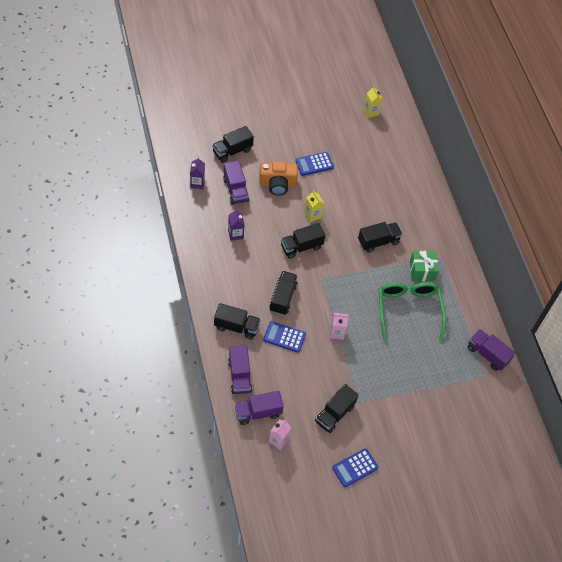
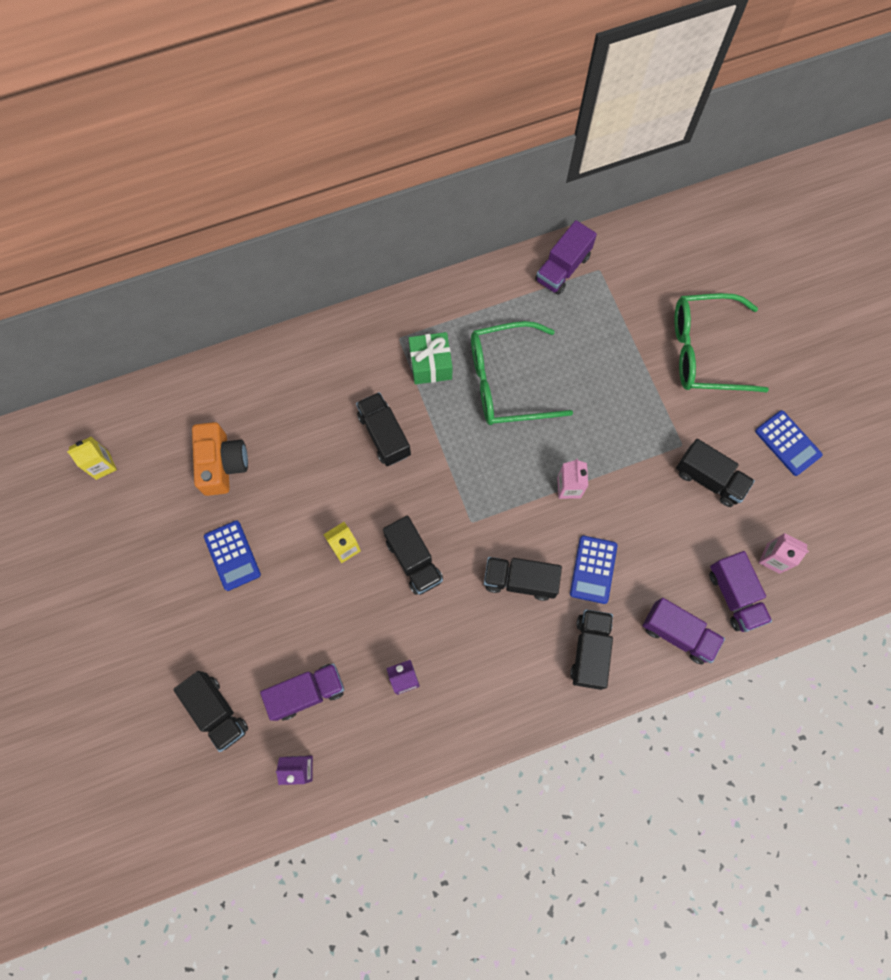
camera: 90 degrees left, 15 degrees up
(239, 376) = (678, 633): purple truck -> purple truck turned 45 degrees clockwise
(277, 184) = (284, 616): orange camera -> orange camera (222, 464)
(424, 430) = (705, 351): none -> green glasses

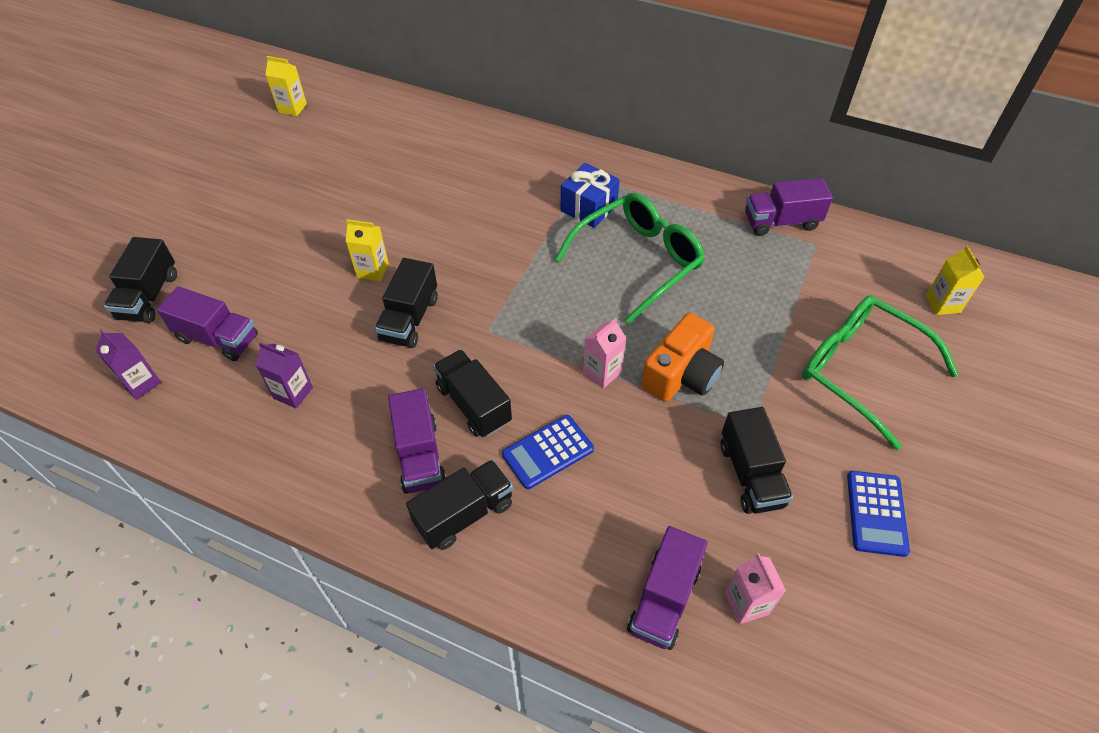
camera: 45 degrees right, 20 degrees down
(222, 464) = (362, 160): orange camera -> orange camera (681, 374)
(232, 555) = (294, 214): blue calculator -> none
(384, 435) = (496, 224): black truck -> none
(430, 365) = (588, 208): green gift -> blue gift
(506, 382) = (638, 261): green glasses -> green glasses turned 105 degrees clockwise
(678, 633) = (565, 579): purple truck -> purple truck (420, 455)
(708, 256) = (943, 304): none -> yellow carton

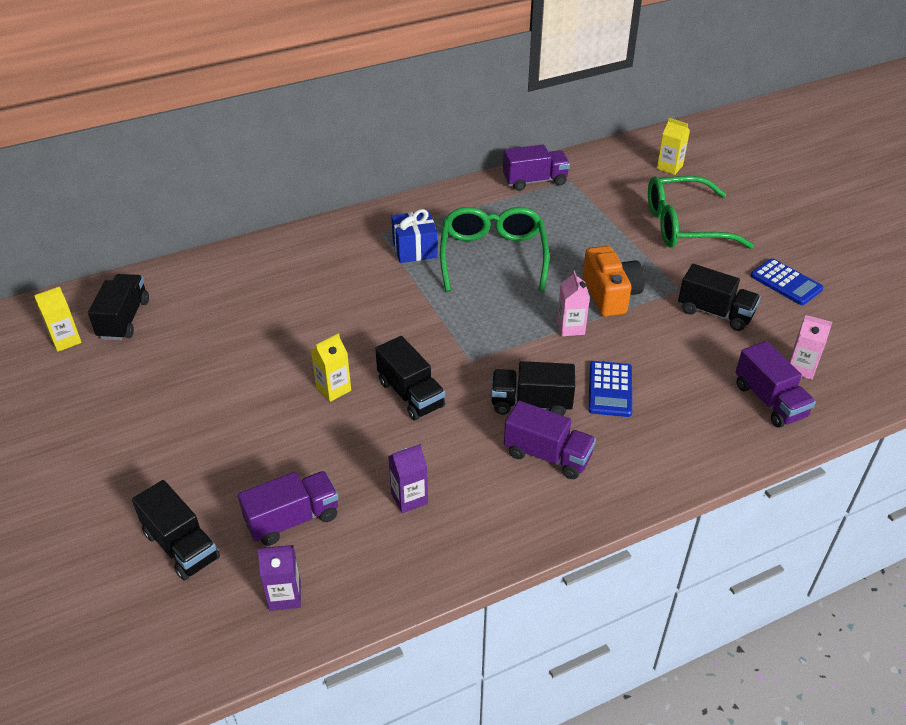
camera: 50 degrees left, 10 degrees down
(464, 514) = (621, 458): black truck -> black truck (124, 319)
(781, 222) = (535, 181): purple truck -> purple truck turned 135 degrees counterclockwise

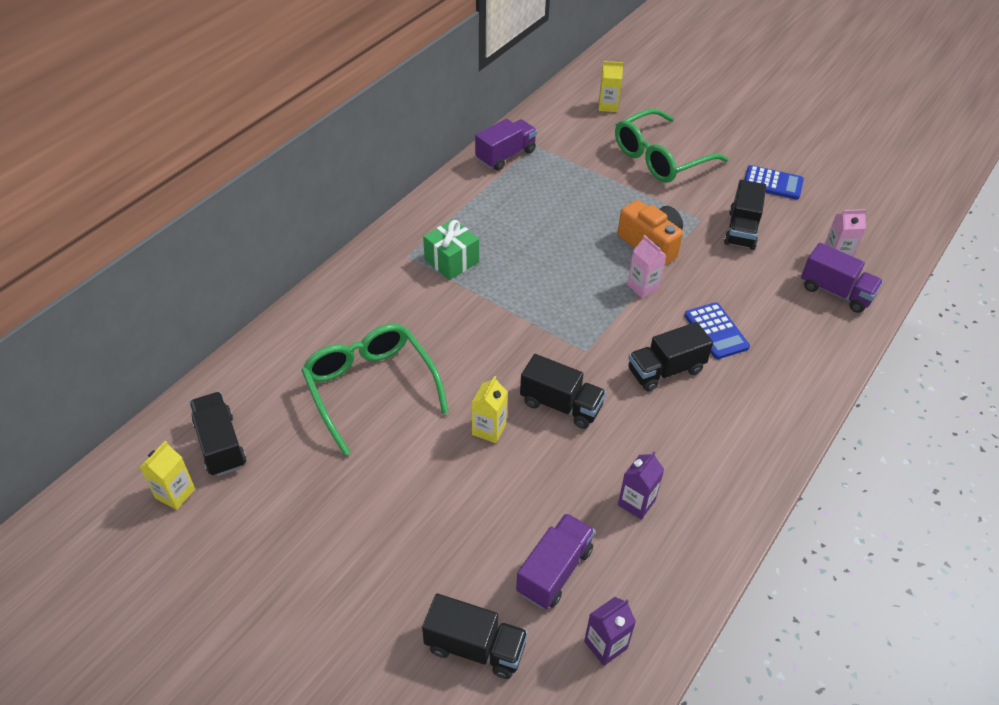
camera: 30 degrees left, 5 degrees up
(414, 249) = (451, 261): blue gift -> green gift
(493, 256) = (526, 243): green glasses -> green glasses (370, 388)
(547, 455) = (714, 412): purple truck -> none
(715, 312) = (741, 230): black truck -> black truck turned 105 degrees clockwise

